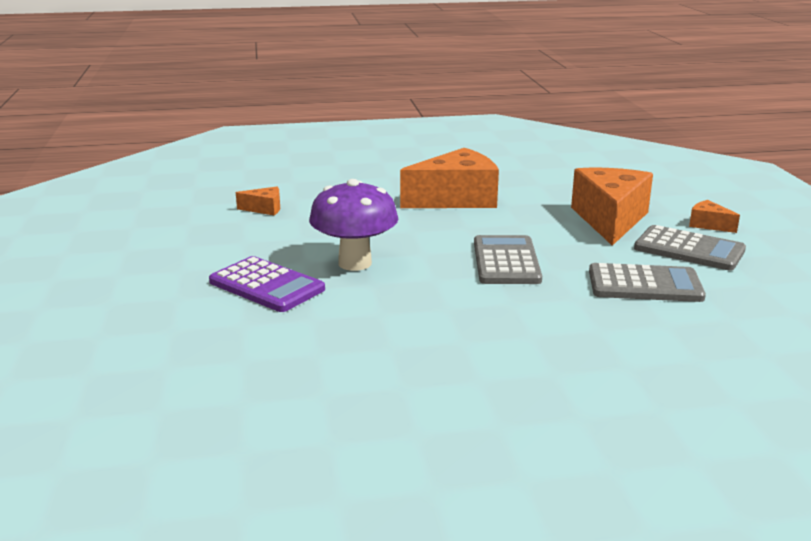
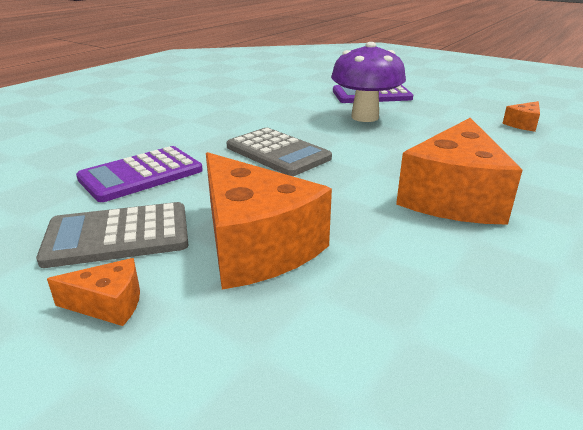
camera: 135 degrees right, 5 degrees up
(644, 285) = (141, 175): grey calculator -> purple calculator

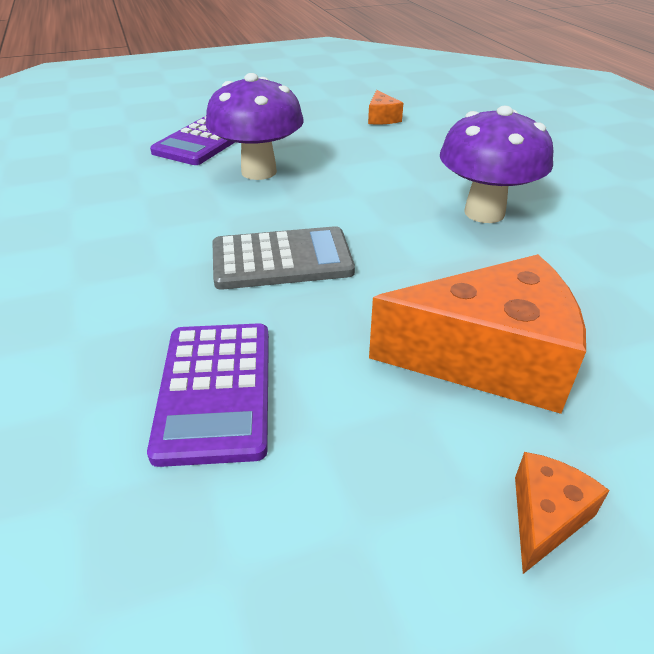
camera: 55 degrees left, 10 degrees up
(118, 236) = (384, 465): grey calculator -> none
(453, 197) = (484, 213): orange cheese -> purple mushroom

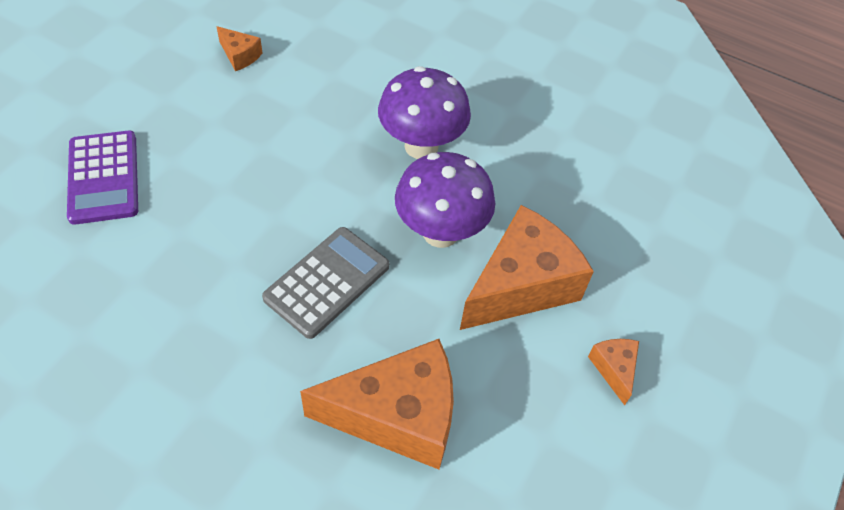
camera: 45 degrees left, 15 degrees up
(215, 390) = (397, 415): purple calculator -> orange cheese
(259, 171) = (204, 192): purple mushroom -> purple mushroom (440, 232)

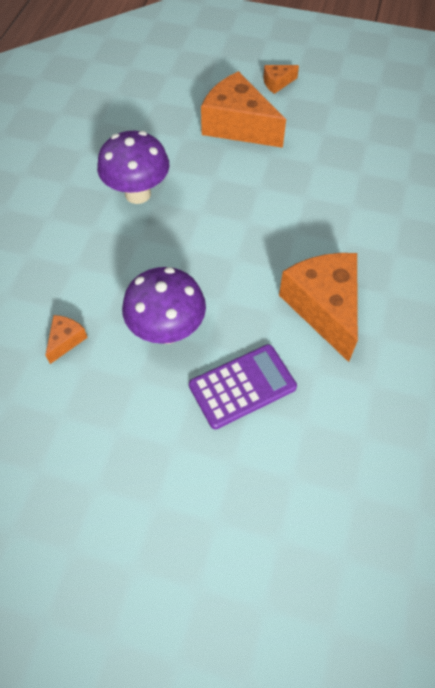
camera: 100 degrees left, 5 degrees up
(327, 282) = (277, 216): grey calculator -> none
(397, 415) = (350, 163): orange cheese -> orange cheese (324, 307)
(440, 232) = (213, 169): purple mushroom -> purple mushroom (167, 330)

